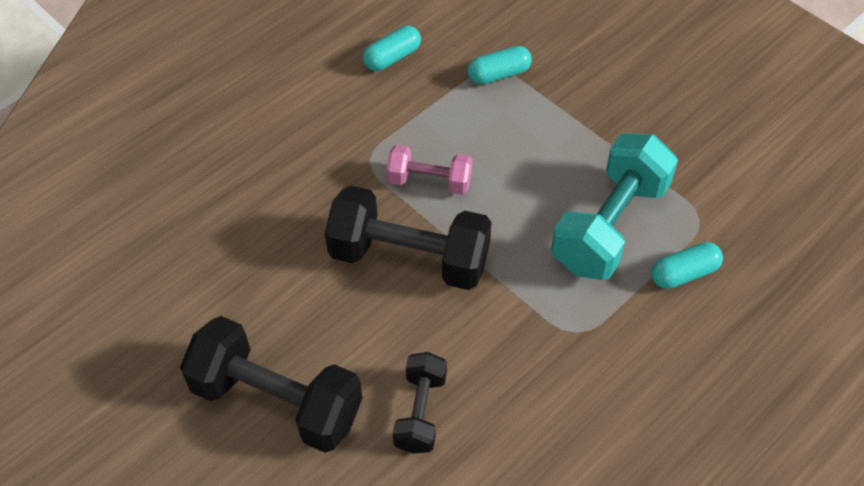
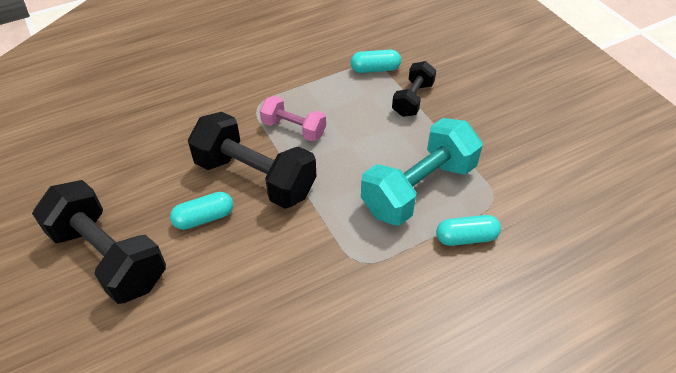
camera: 15 degrees right, 5 degrees down
(392, 57) = (303, 45): turquoise capsule -> turquoise capsule (204, 218)
(420, 412) = (211, 293): black dumbbell -> black dumbbell (412, 99)

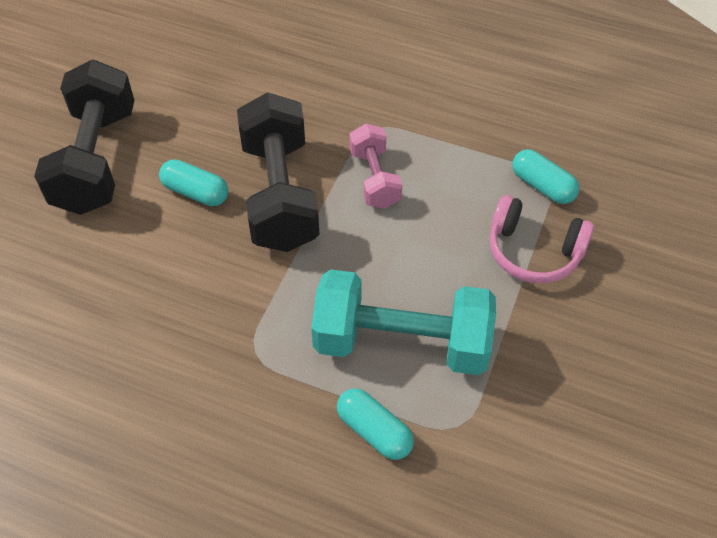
camera: 50 degrees right, 5 degrees up
(412, 99) = (533, 251): black dumbbell -> pink headphones

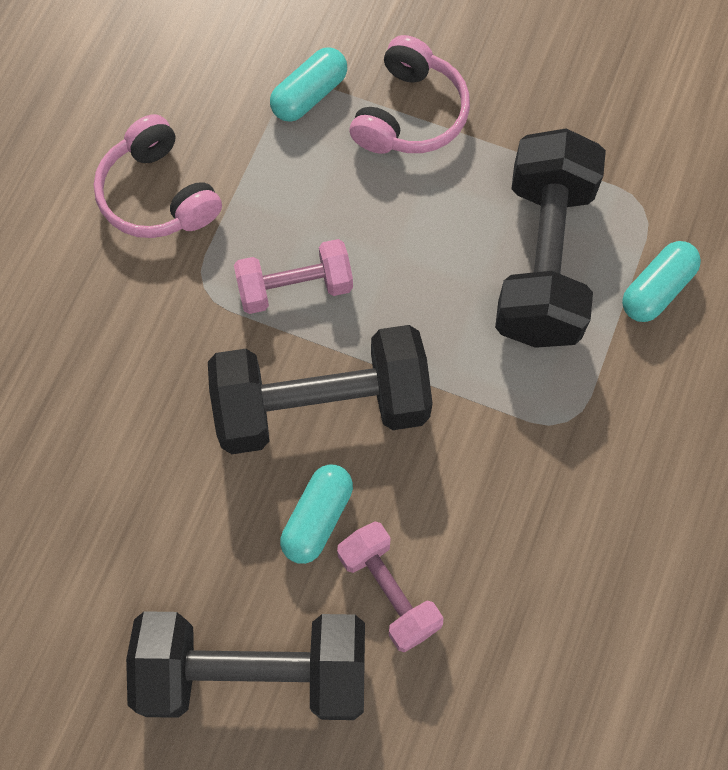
camera: 90 degrees left, 15 degrees up
(136, 232) = (389, 591): none -> pink dumbbell
(401, 343) = (544, 259): turquoise dumbbell -> black dumbbell
(447, 102) = (158, 194): none -> pink headphones

